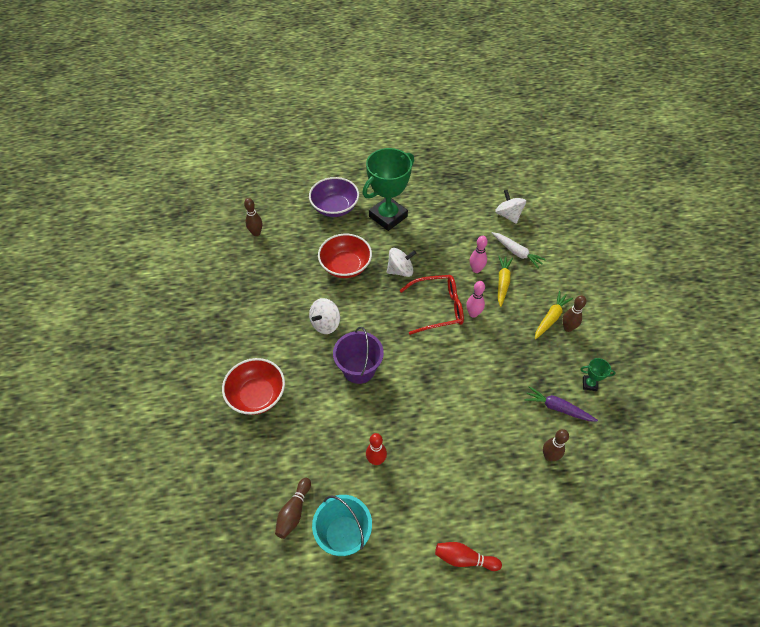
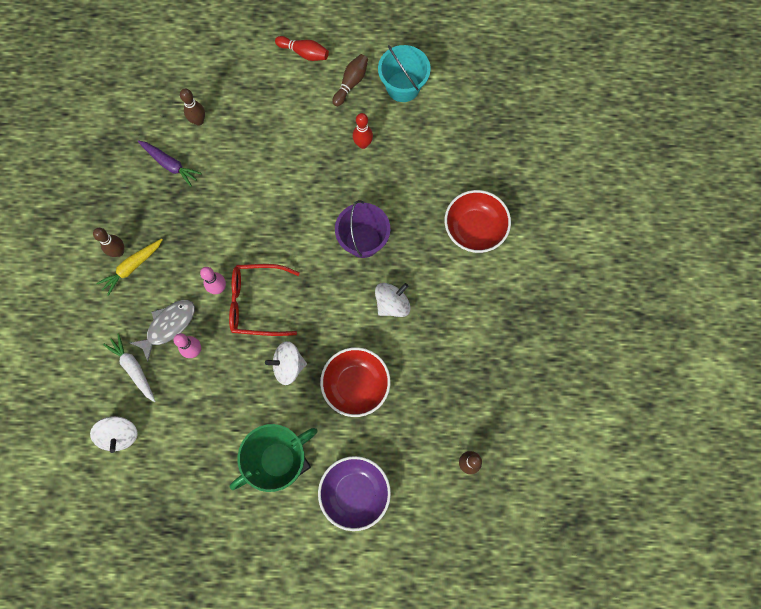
camera: 170 degrees left, 20 degrees up
(294, 512) = (445, 112): brown bowling pin -> brown bowling pin (351, 83)
(502, 282) = (168, 326): yellow carrot -> grey fish
(589, 384) = (126, 183): green trophy -> none

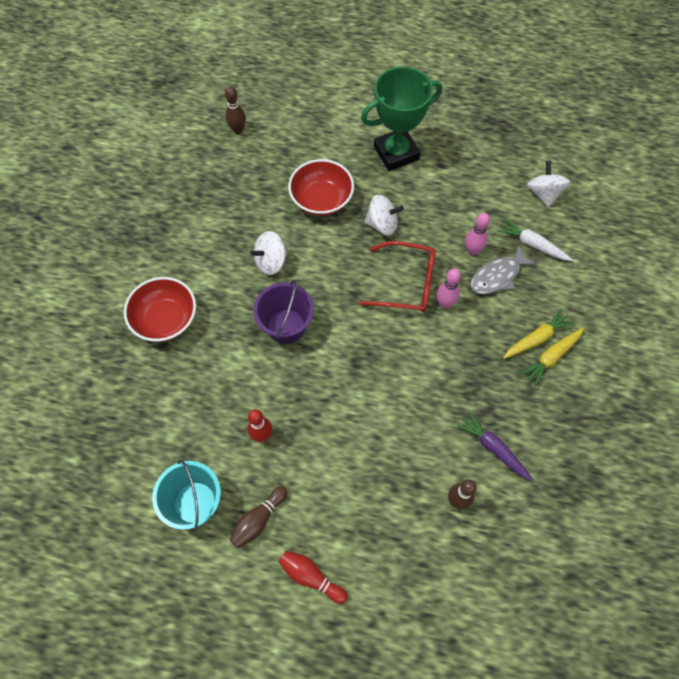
camera: 170 degrees left, 10 degrees down
(119, 251) = (551, 357): brown bowling pin -> yellow carrot
(133, 368) = (532, 244): white carrot -> white carrot turned 150 degrees clockwise
(355, 493) = (339, 124): purple bowl -> none

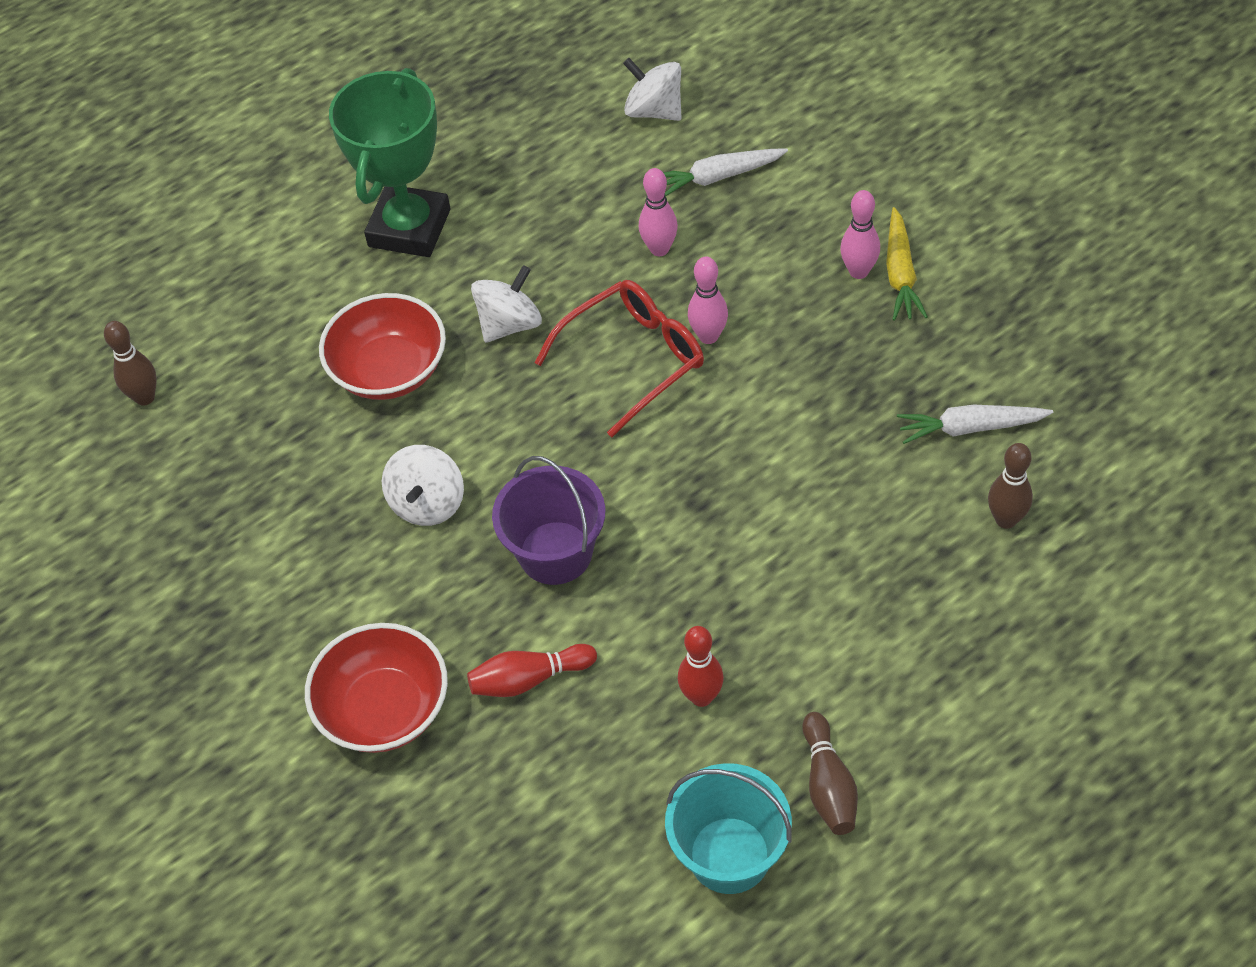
camera: 45 degrees left, 10 degrees down
(311, 576) = (967, 770): red bowling pin -> red bowling pin (529, 679)
(493, 448) = (969, 428): purple carrot -> white carrot
(497, 276) = (727, 249): grey fish -> none
(536, 338) = (858, 271): yellow carrot -> pink bowling pin

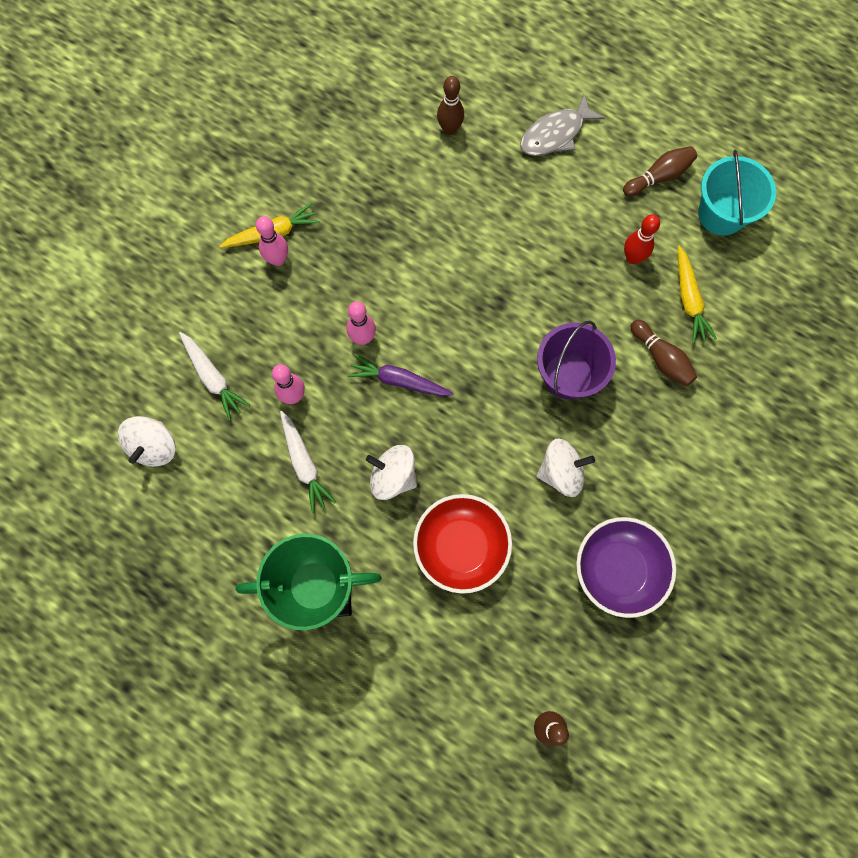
camera: 115 degrees left, 20 degrees up
(274, 528) = (618, 569): none -> purple bowl
(384, 709) = (717, 436): red bowl -> none
(529, 679) = (661, 358): red bowling pin -> brown bowling pin
(603, 750) = (689, 300): none -> yellow carrot
(632, 360) = (399, 380): red glasses -> purple carrot
(954, 660) = (555, 134): none -> grey fish
(969, 428) = (388, 163): white carrot -> white carrot (304, 464)

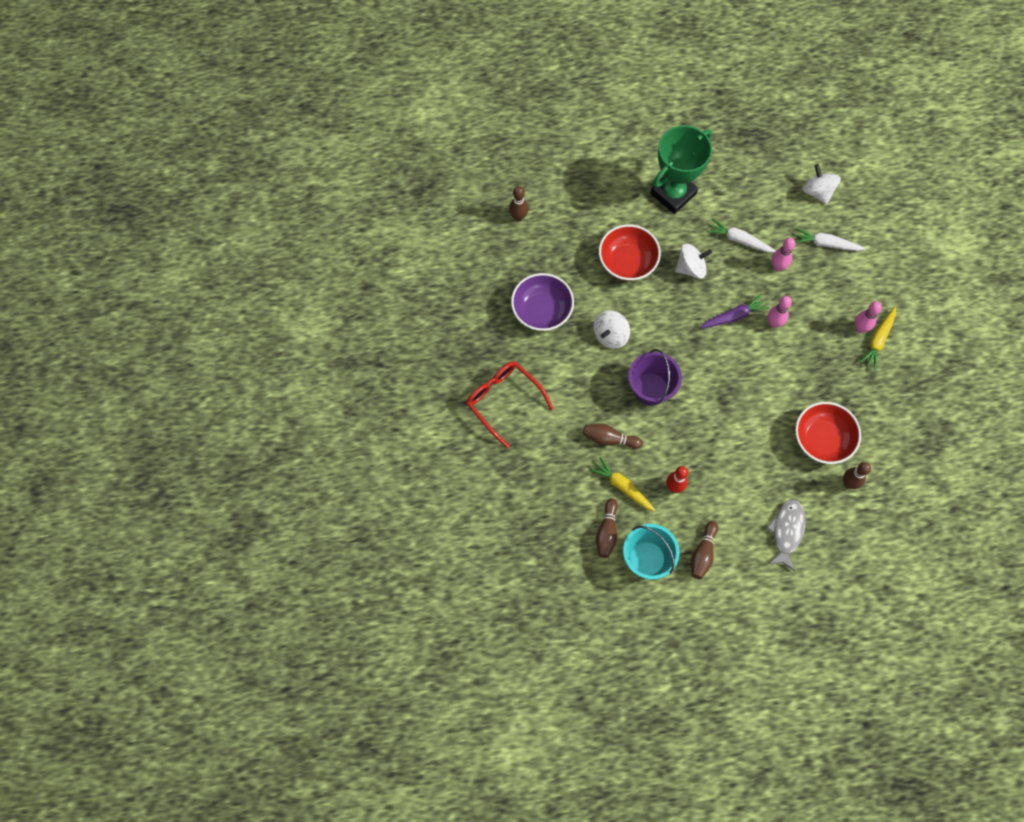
camera: 140 degrees right, 5 degrees down
(434, 186) = (822, 439): none -> red bowl
(743, 269) = (607, 532): none -> brown bowling pin
(751, 493) = (504, 401): none -> red glasses

